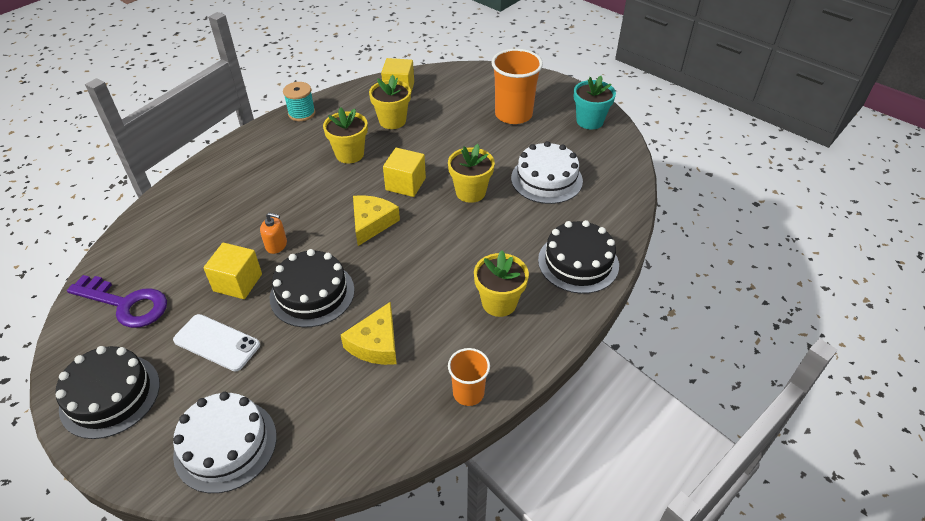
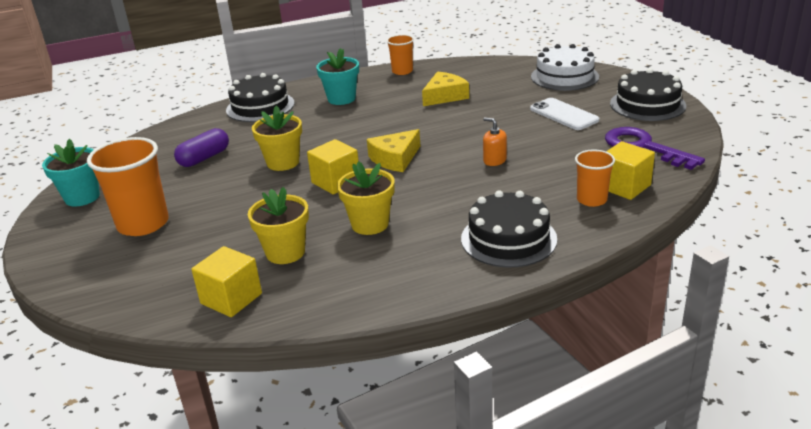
camera: 150 degrees left, 15 degrees down
(180, 220) = (591, 200): none -> orange cup
(238, 282) = (539, 143): yellow cube -> yellow cube (624, 186)
(301, 113) = (395, 296): turquoise spool -> none
(312, 293) = (477, 126): black cake -> black cake (508, 239)
(499, 303) = (341, 99): yellow flower pot -> turquoise flower pot
(546, 179) = (204, 158): white cake -> purple capsule

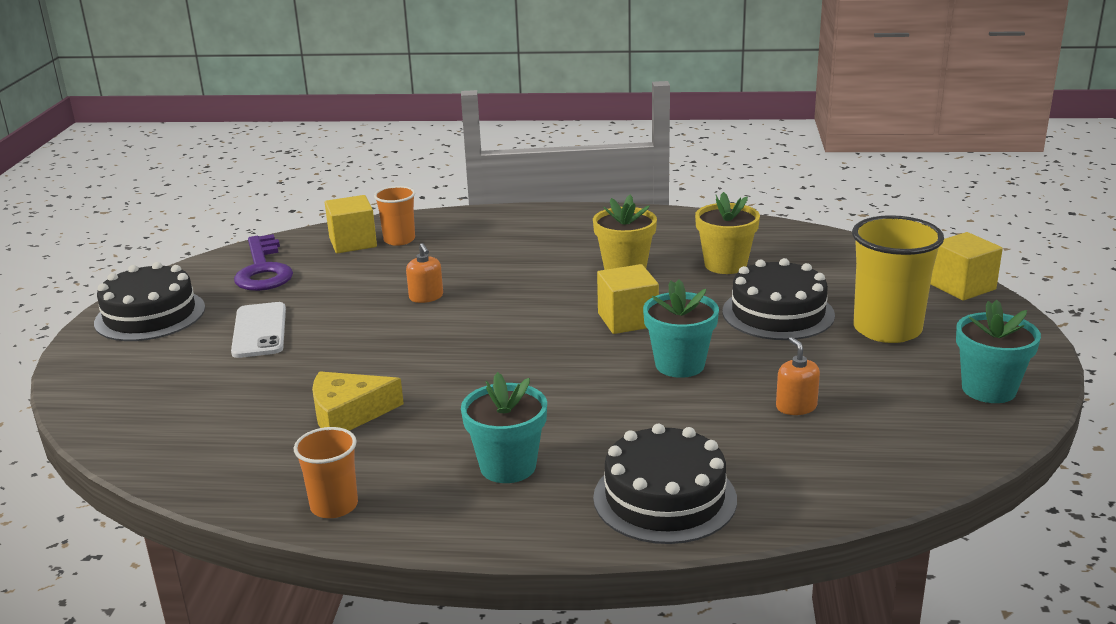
camera: 155 degrees left, 5 degrees down
(143, 224) = (887, 329): orange cup -> yellow cup
(204, 158) = (796, 407): purple capsule -> orange soap dispenser
(231, 298) = (790, 243): yellow cube -> yellow cube (962, 286)
(283, 162) = (679, 365): yellow flower pot -> turquoise flower pot
(395, 159) = (532, 330): yellow cheese -> none
(508, 239) = (513, 230): black cake -> black cake (778, 313)
(564, 76) = (137, 394): white cake -> none

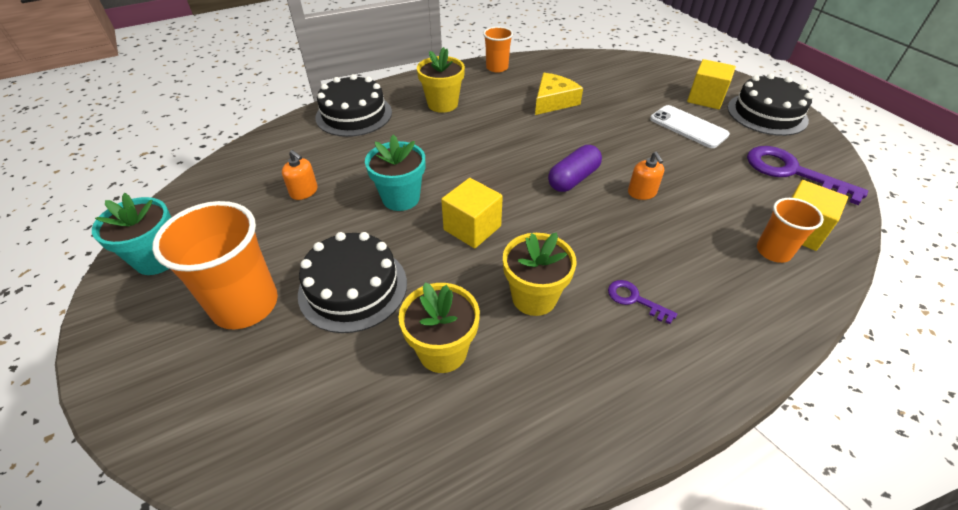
camera: 145 degrees right, 20 degrees up
(426, 297) = (642, 192): orange soap dispenser -> orange soap dispenser turned 135 degrees counterclockwise
(472, 326) = (573, 179): none -> purple capsule
(508, 466) = (442, 104): turquoise flower pot -> yellow flower pot
(549, 248) = (634, 299): none -> purple key
(887, 329) = (245, 305): yellow cup -> orange cup
(962, 286) = (157, 427): yellow cube -> yellow cube (705, 98)

